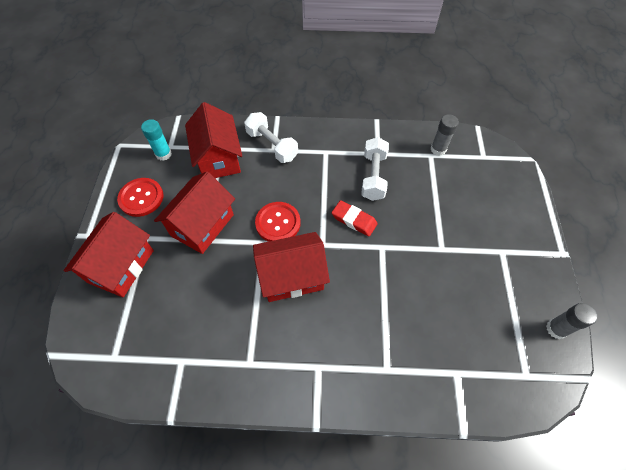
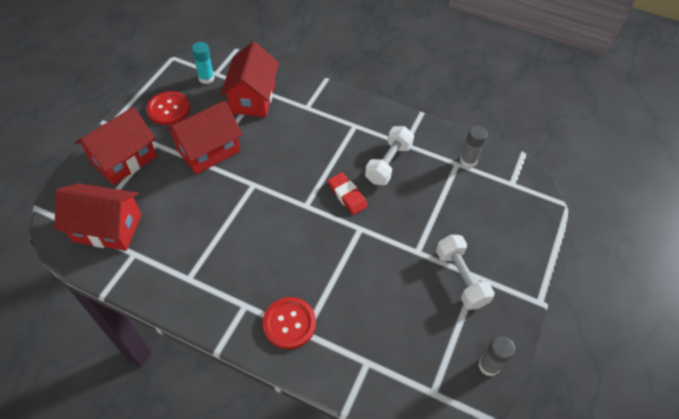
camera: 20 degrees right, 5 degrees down
(272, 145) = (307, 103): white dumbbell -> white dumbbell (460, 278)
(278, 223) = (275, 173): red button -> red button (289, 323)
(292, 276) = (263, 222): red house -> red house (107, 228)

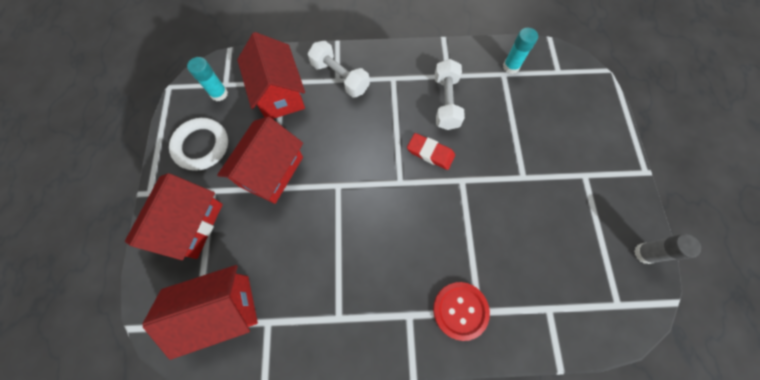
camera: 25 degrees left, 15 degrees up
(168, 109) = (201, 146): red button -> white ring
(460, 278) = (573, 183): white dumbbell -> white dumbbell (340, 77)
(468, 161) = (511, 66): grey glue stick -> turquoise glue stick

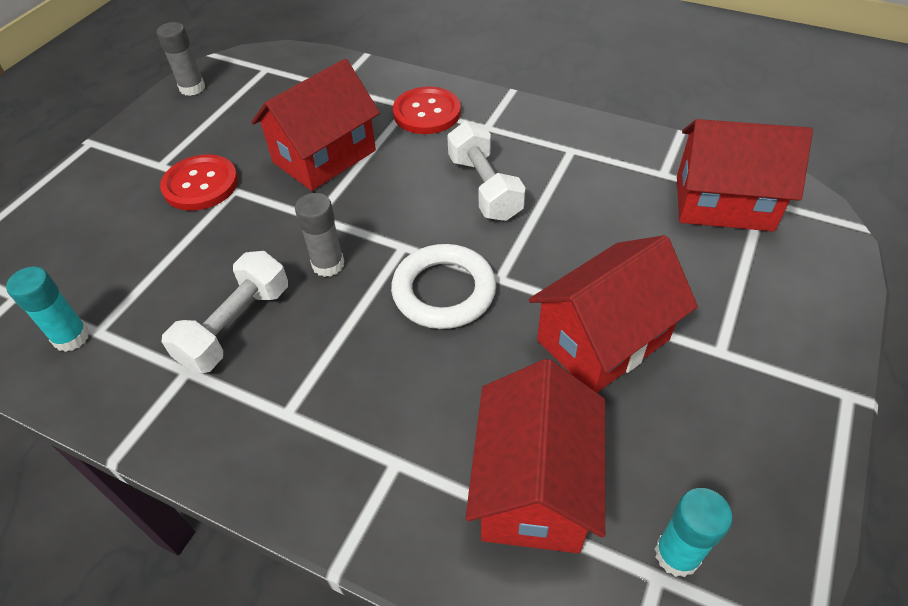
camera: 150 degrees left, 20 degrees down
(190, 224) = (766, 315): red house -> red house (324, 156)
(201, 146) = (734, 442): white ring -> white ring (444, 291)
(340, 77) = (386, 465): white dumbbell -> white dumbbell (484, 188)
(430, 153) = (328, 264): red eraser -> grey glue stick
(545, 172) = (200, 184): none -> red button

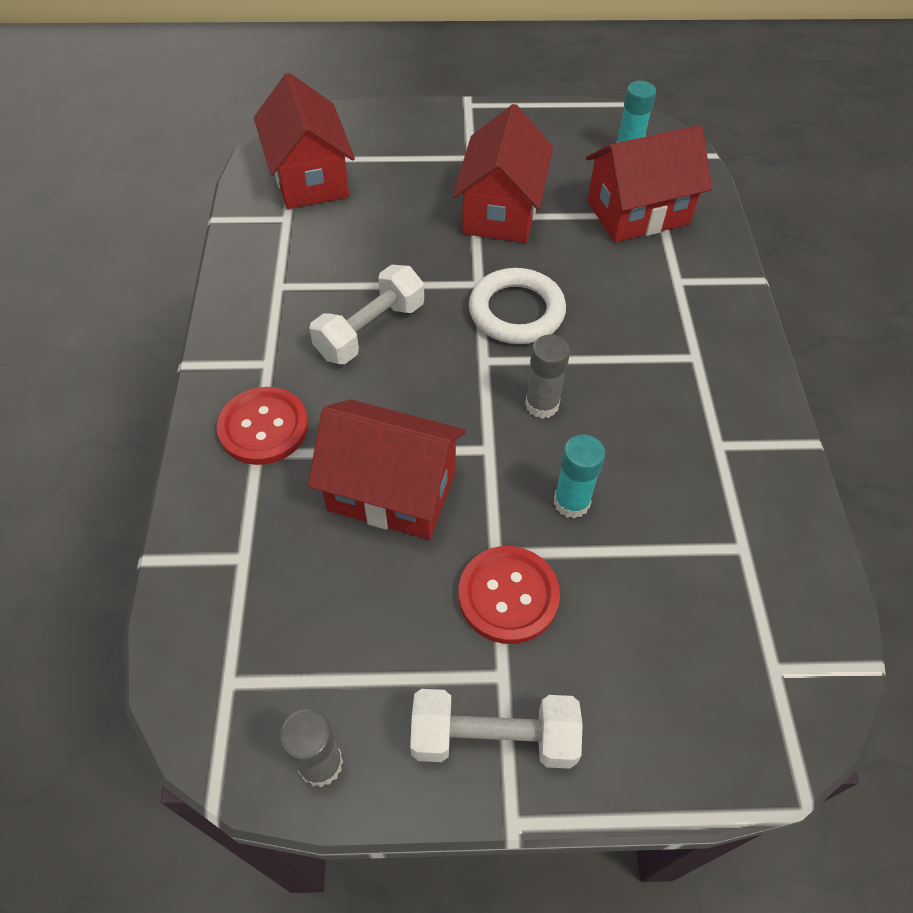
camera: 120 degrees left, 5 degrees up
(71, 337) = (766, 564): turquoise glue stick -> turquoise glue stick (571, 502)
(236, 326) = (654, 436): white dumbbell -> white dumbbell (493, 738)
(603, 340) = (501, 211): red house -> red house turned 75 degrees clockwise

